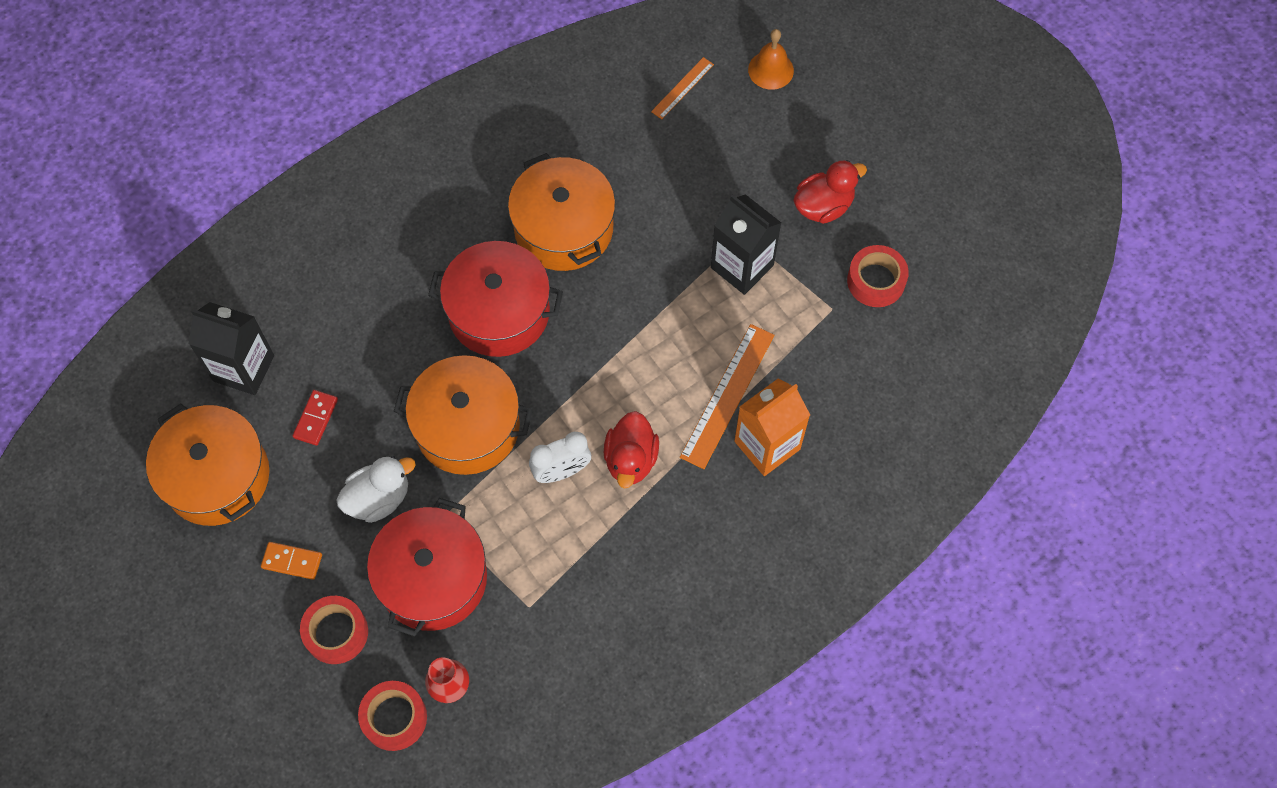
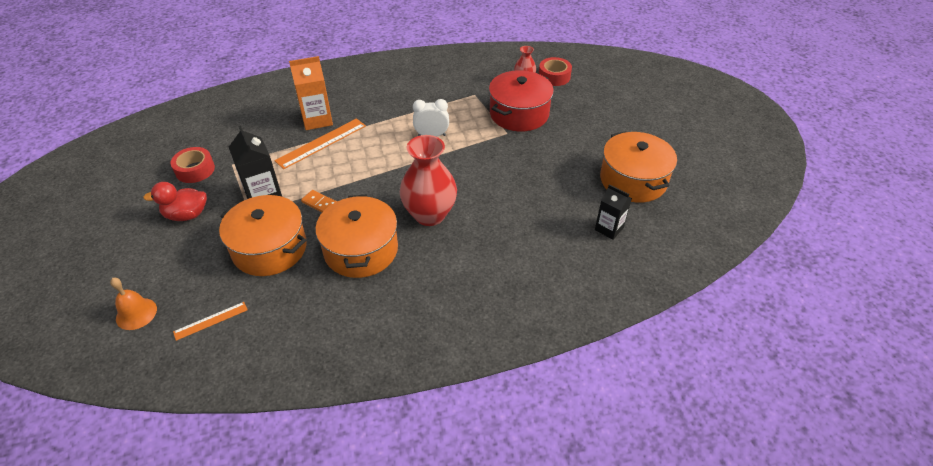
camera: 160 degrees left, 20 degrees down
(243, 368) = (609, 229): black carton -> black carton, size x0.66
(292, 561) = (593, 136): orange domino -> orange domino (320, 204)
(316, 418) = (566, 191): red domino -> none
(336, 632) = (575, 107): red tape -> none
(379, 498) = (538, 149): white duck -> none
(467, 427) = (475, 166): orange pot -> orange pot (269, 248)
(499, 312) = (429, 215): red pot -> red vase
(631, 459) = (391, 131): red duck -> none

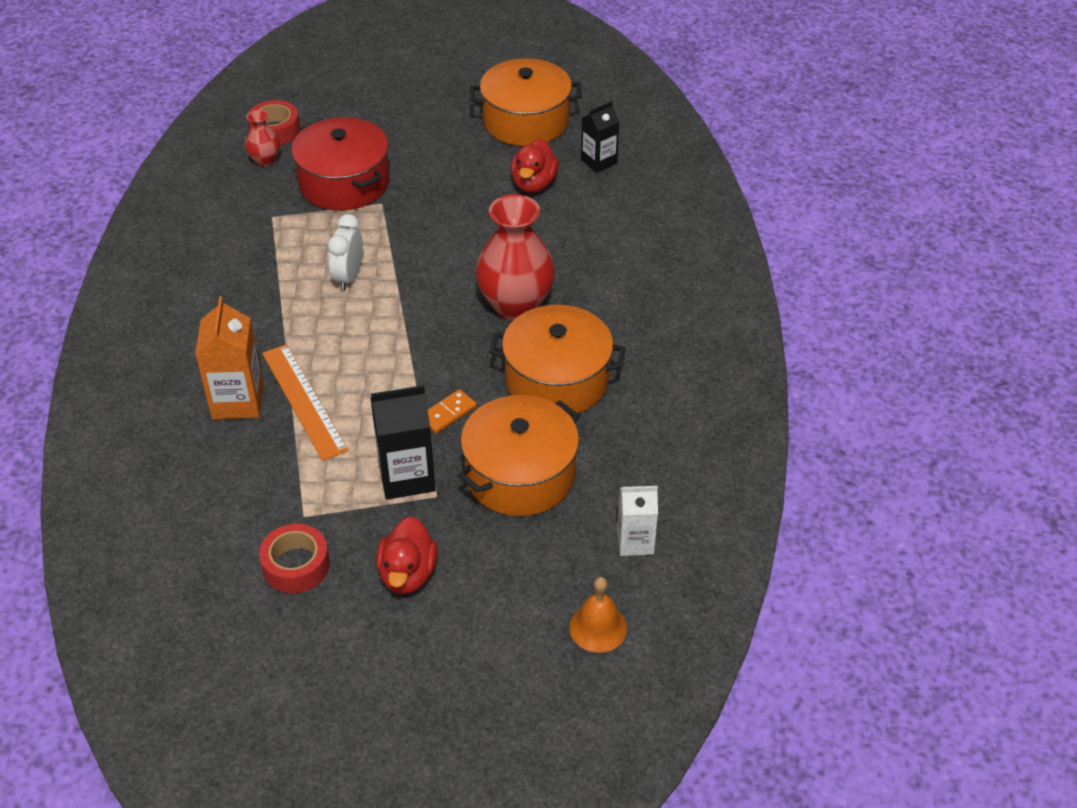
camera: 75 degrees left, 0 degrees up
(211, 321) = (635, 542): orange ruler -> white carton
(563, 198) = (534, 184): none -> red duck

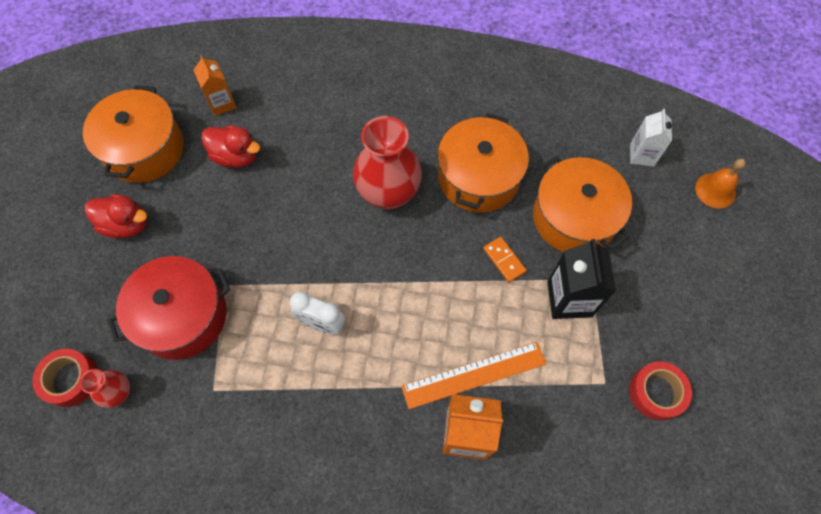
camera: 80 degrees left, 20 degrees up
(408, 574) = (666, 308): red duck -> red duck (126, 224)
(599, 161) = (222, 103): black carton -> orange carton

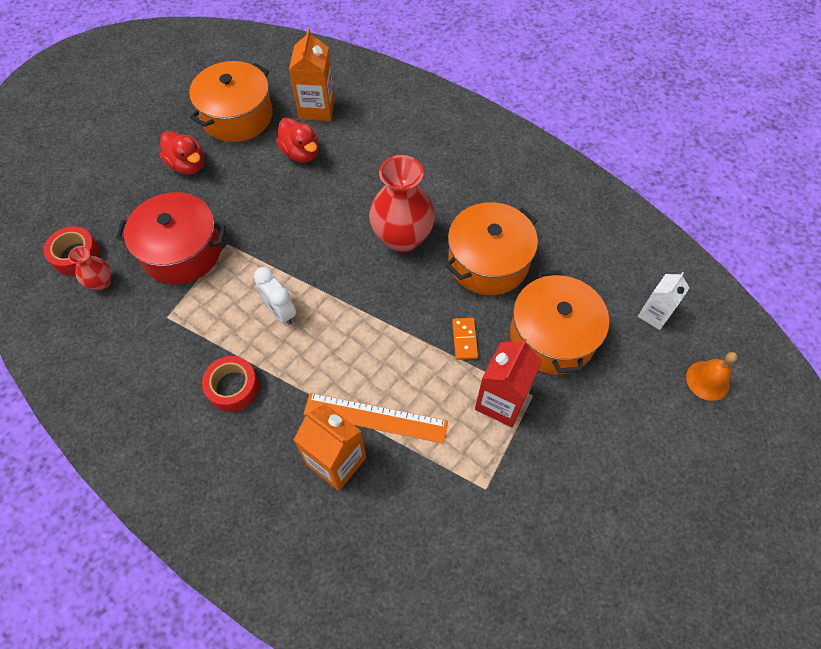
camera: 30 degrees right, 5 degrees down
(222, 103) = (317, 108): orange carton -> orange carton, size x1.52
(569, 299) = (501, 401): black carton -> red carton
(656, 392) = (528, 523): red tape -> red tape (233, 387)

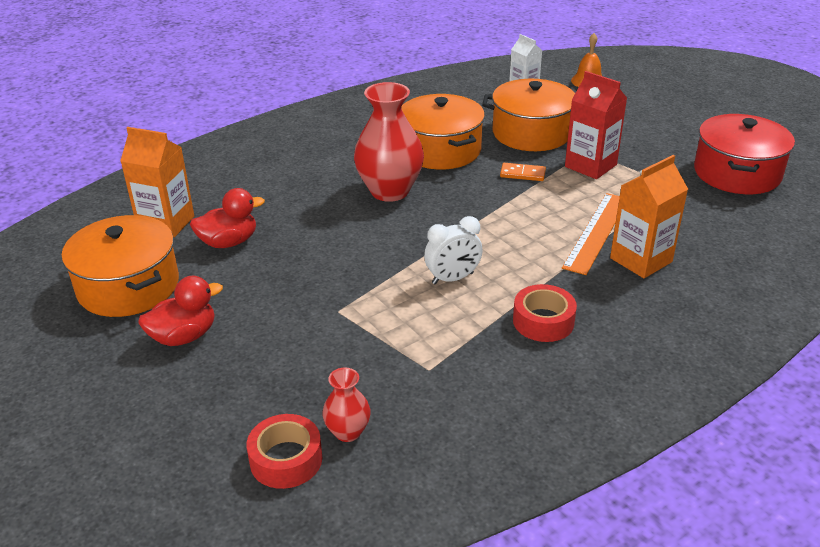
camera: 75 degrees left, 25 degrees down
(181, 251) = (330, 350): red pot -> red pot (737, 173)

